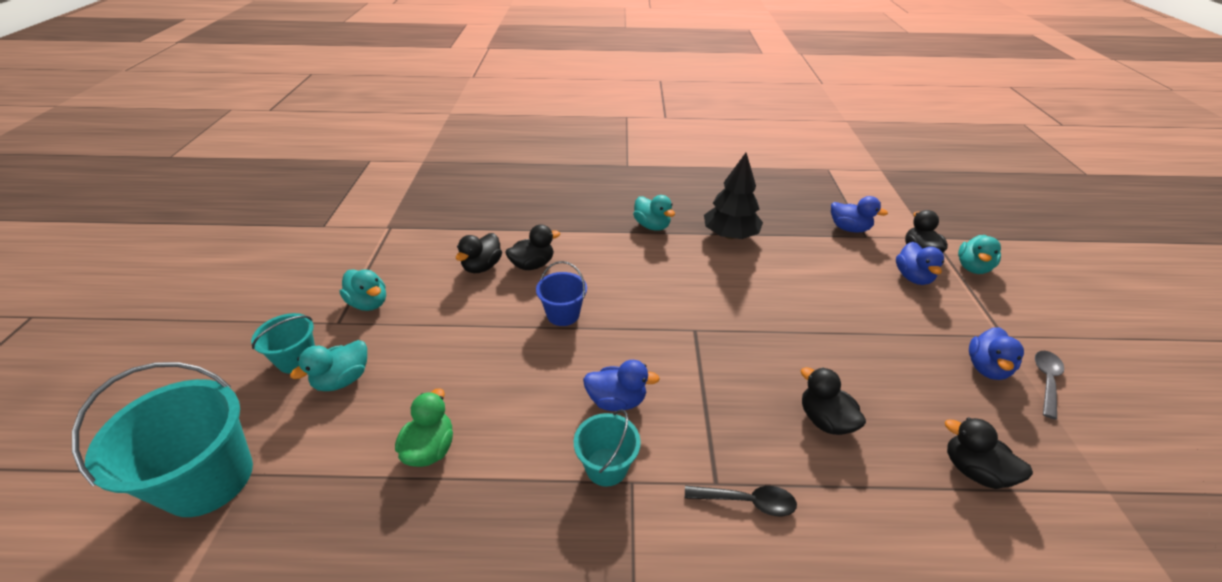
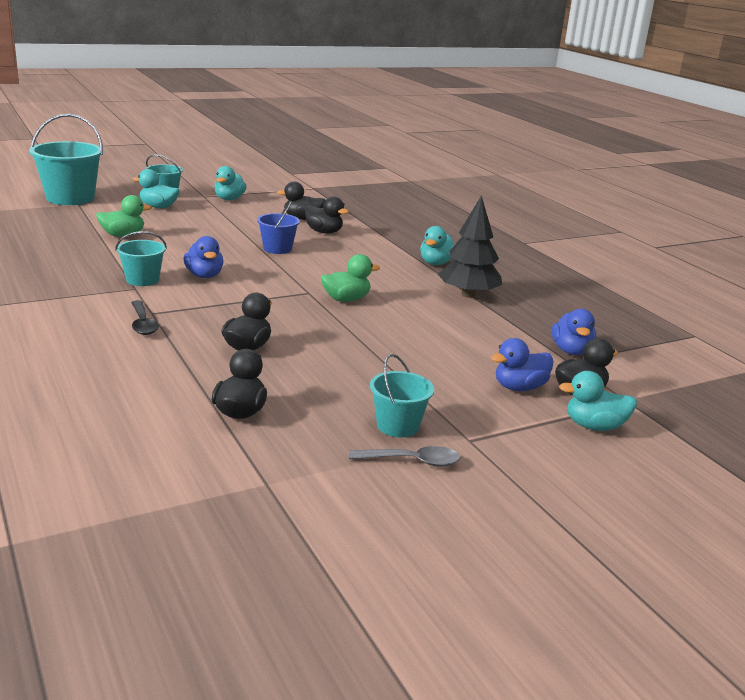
camera: 60 degrees right, 15 degrees down
(720, 310) = (346, 299): none -> green duck
(986, 368) = (398, 426): blue duck -> turquoise bucket

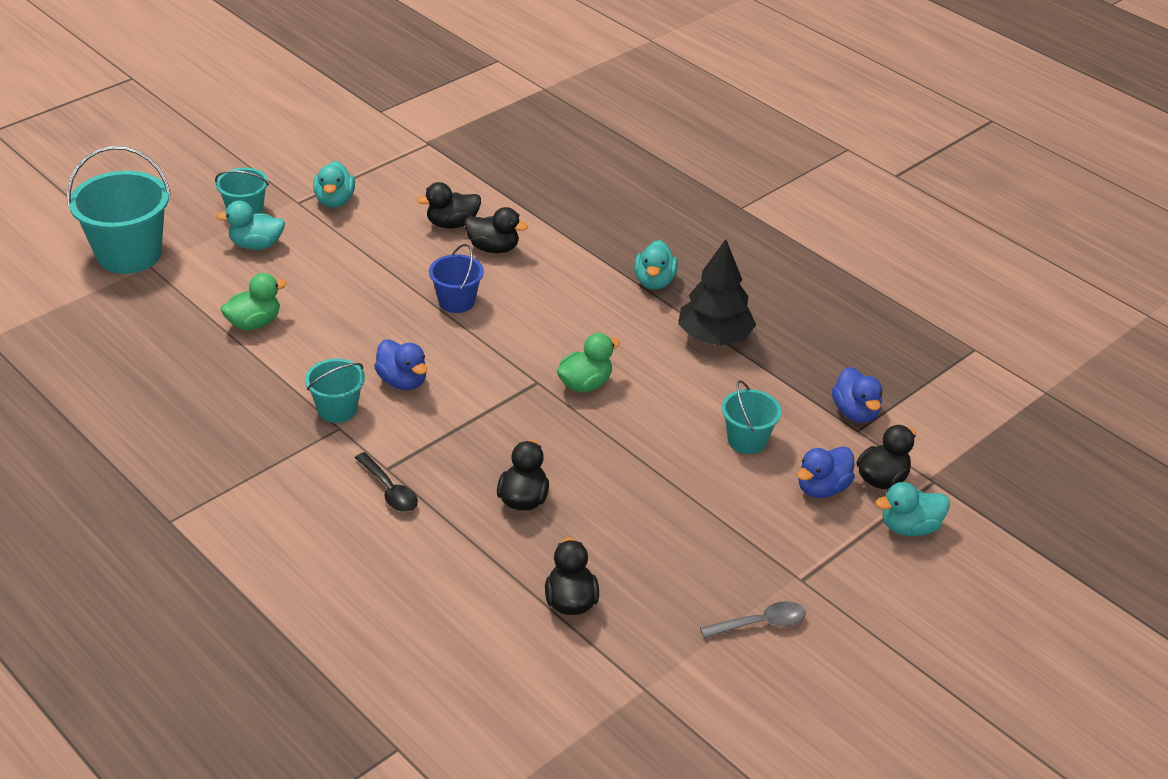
camera: 15 degrees left, 15 degrees up
(398, 426) = (728, 578): turquoise bucket -> turquoise bucket (747, 440)

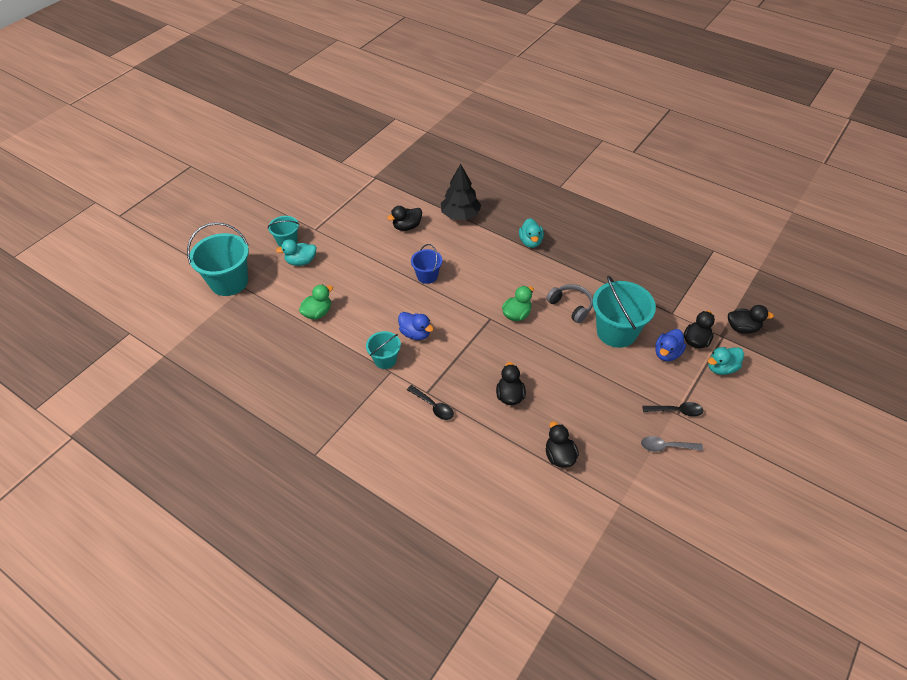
camera: 10 degrees left, 10 degrees up
(335, 200) = (335, 224): turquoise duck -> none
(493, 248) = (435, 238): black duck -> black duck (742, 328)
(684, 388) = (571, 306): none -> grey headphones
(714, 337) = (575, 270): black tree -> black tree (460, 215)
(747, 440) = (616, 332): turquoise bucket -> turquoise bucket, size x1.80
(760, 623) = (666, 446): grey spoon -> grey spoon turned 150 degrees counterclockwise
(801, 575) = (676, 411): none -> black spoon
(855, 412) = (666, 302): blue duck -> none

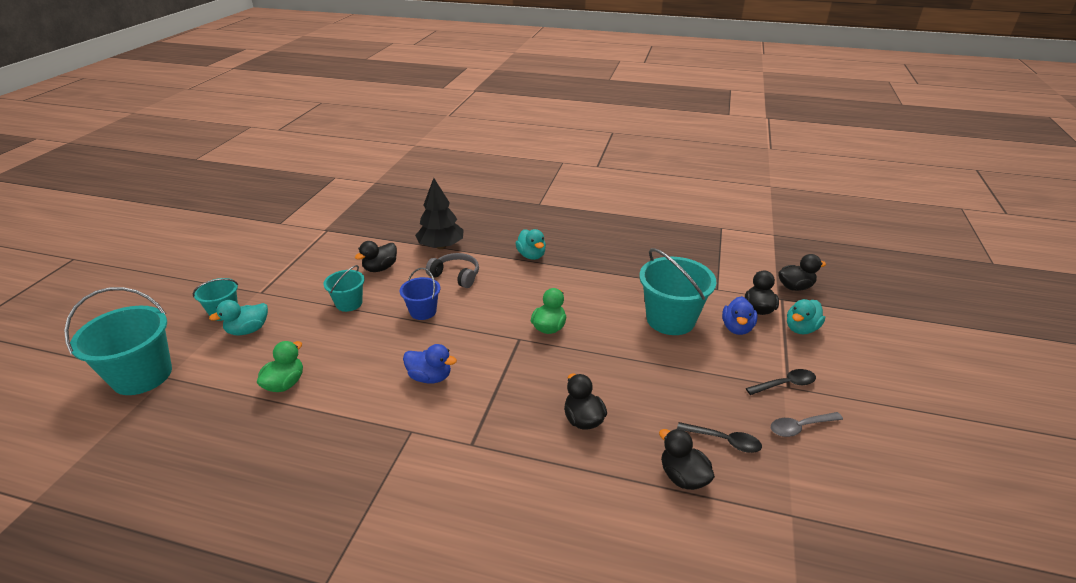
camera: 20 degrees left, 15 degrees down
(385, 359) = (398, 418): turquoise bucket -> turquoise bucket (349, 303)
(433, 406) = (487, 460): black spoon -> black spoon (724, 441)
(571, 306) = (607, 306): grey headphones -> grey headphones (456, 276)

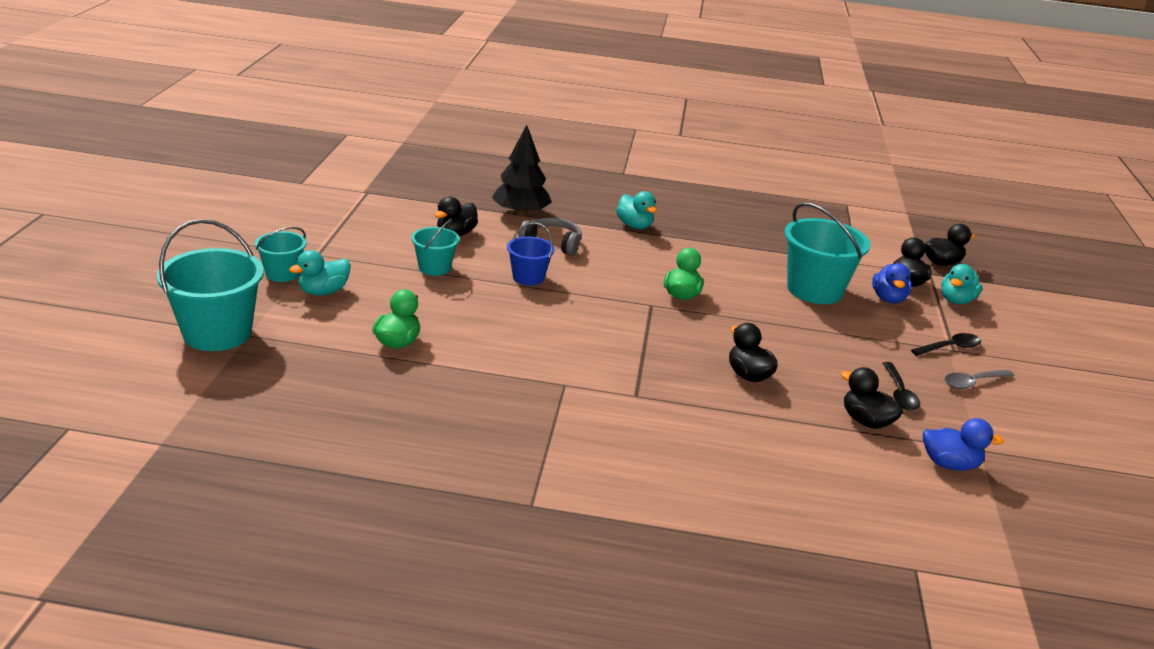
camera: 10 degrees left, 5 degrees down
(430, 377) = (564, 338): blue duck -> blue duck (949, 464)
(724, 441) = (899, 393): black spoon -> black spoon turned 75 degrees clockwise

